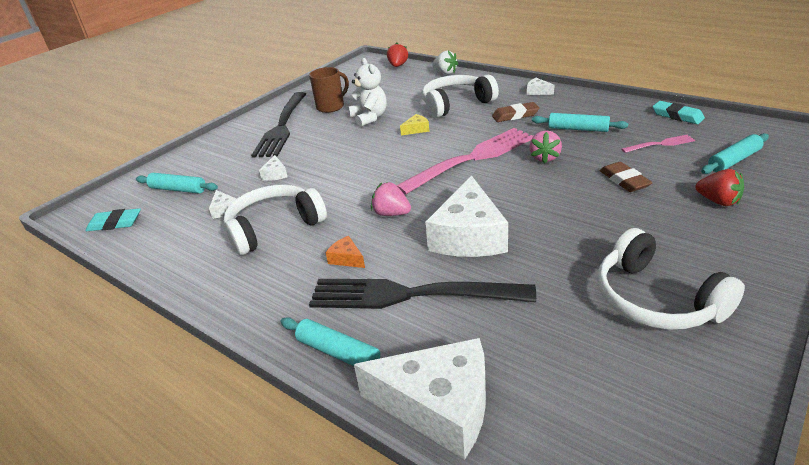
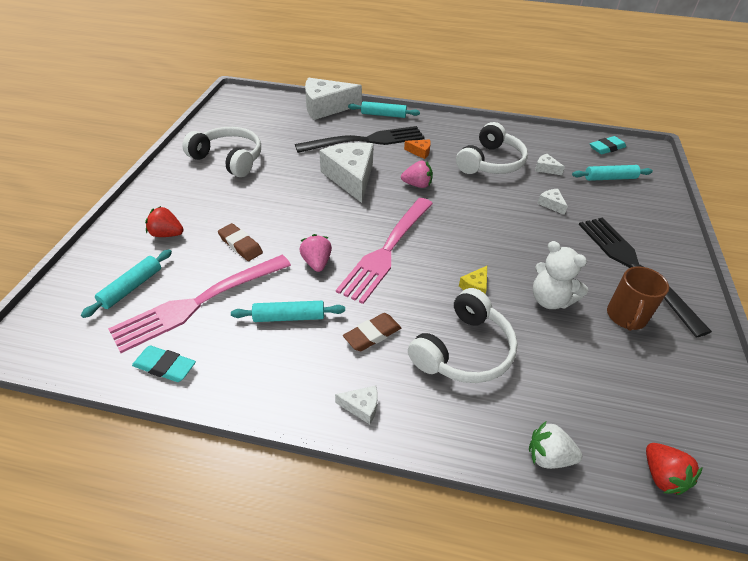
camera: 150 degrees right, 10 degrees up
(660, 144) = (198, 303): pink fork -> pink fork, size x2.24

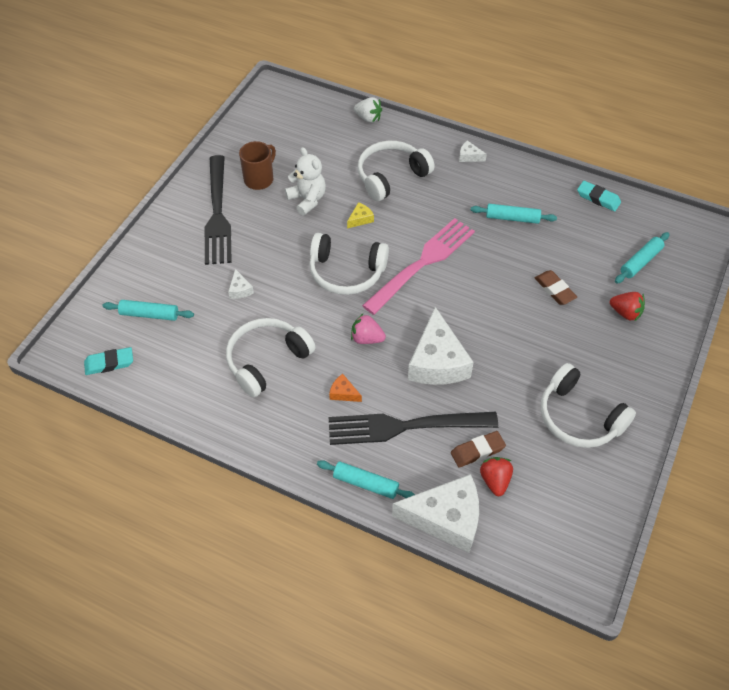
camera: 165 degrees left, 10 degrees up
(198, 303) = (583, 240): pink fork -> none
(317, 263) = (487, 260): pink strawberry -> none
(372, 334) = (452, 196): brown eraser -> brown eraser (477, 451)
(462, 232) = (346, 272): none -> white headphones
(546, 169) = (210, 340): white cheese -> none
(662, 476) = (312, 102): red strawberry -> red strawberry (495, 480)

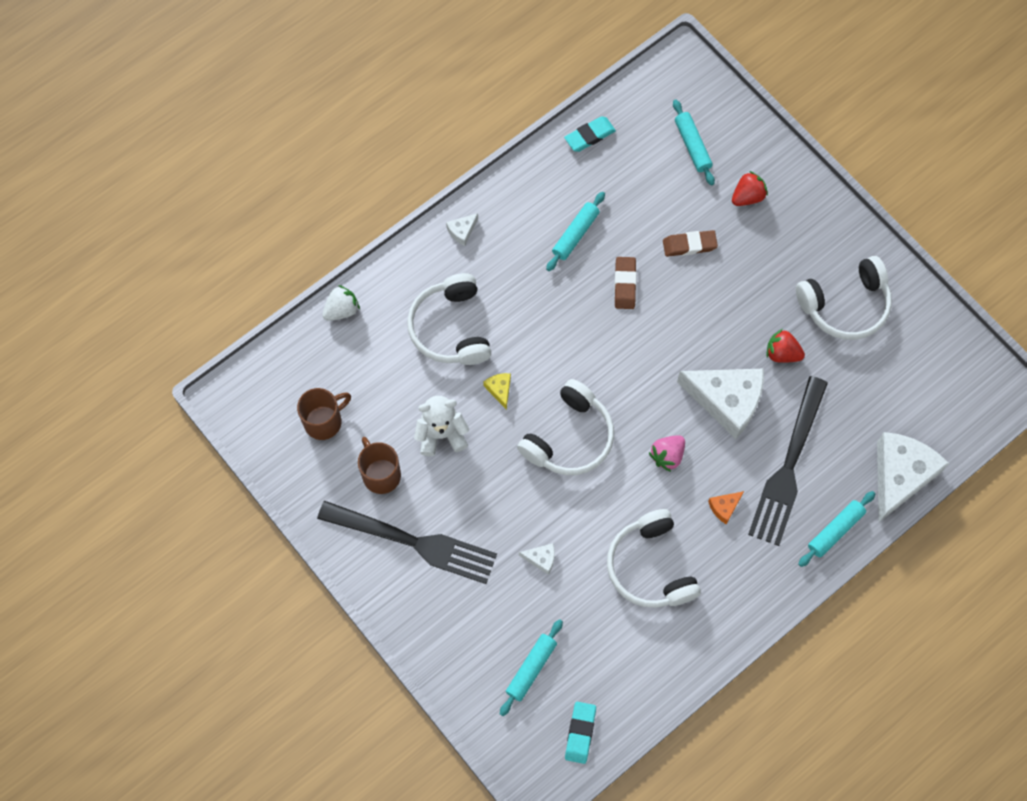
camera: 65 degrees left, 15 degrees up
(282, 138) = (324, 421): none -> brown mug
(423, 263) = (593, 354): pink fork -> none
(477, 451) = (843, 414): brown eraser -> brown eraser (625, 284)
(495, 480) = (880, 414): red strawberry -> red strawberry (782, 353)

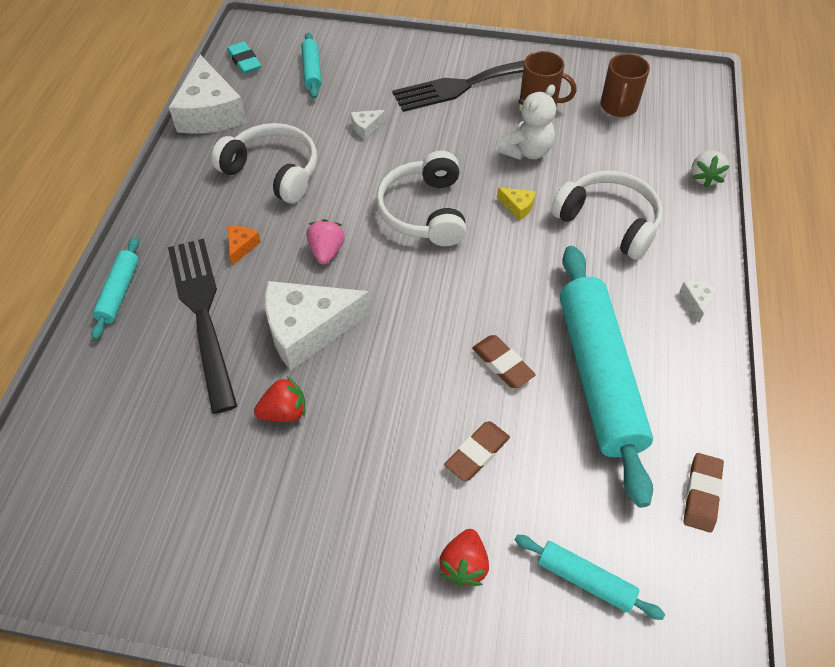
camera: 140 degrees right, 15 degrees down
(575, 234) = (598, 376): turquoise rolling pin -> turquoise rolling pin, size x2.18
(589, 136) = (701, 494): turquoise eraser -> brown eraser
(845, 305) = (248, 517): white headphones -> none
(900, 476) = (75, 379): white cheese -> white cheese (210, 113)

